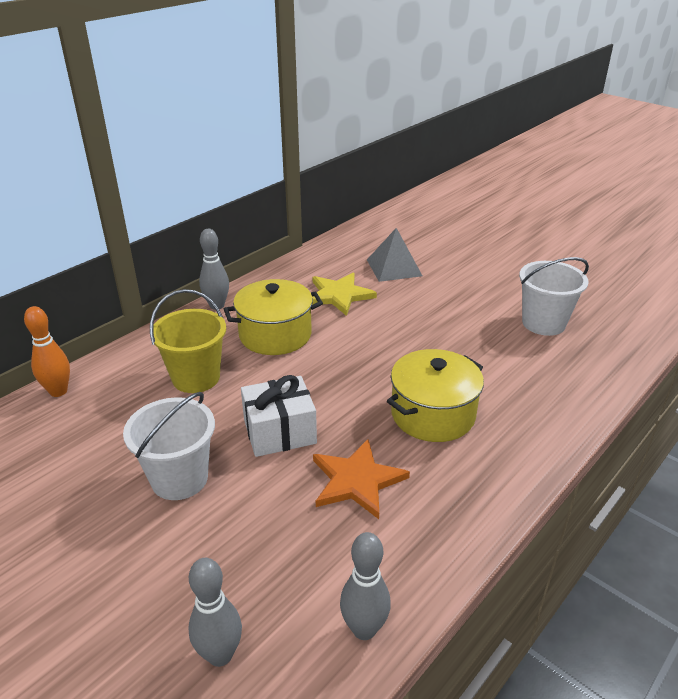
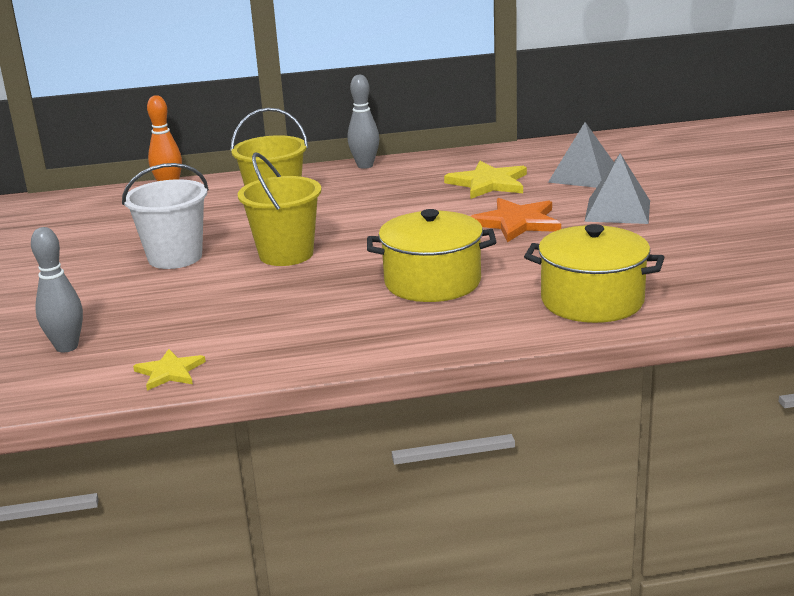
camera: 40 degrees right, 10 degrees down
(275, 335) = (383, 196): yellow pot -> yellow pot (592, 301)
(279, 432) = (286, 254): white gift -> yellow bucket
(357, 480) = (297, 299): orange star -> orange star (517, 222)
(364, 629) = (170, 372): grey bowling pin -> yellow star
(459, 295) = (617, 210): none -> grey pyramid
(543, 323) = (675, 254): white bucket -> none

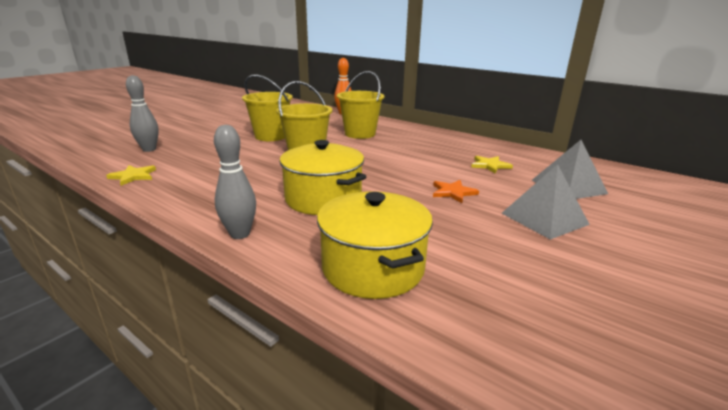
camera: 45 degrees right, 0 degrees up
(175, 257) = (271, 136): white bucket -> yellow bucket
(365, 165) = (444, 133): grey bowling pin -> grey bowling pin (240, 234)
(488, 183) = (490, 165): yellow star -> yellow star, size x0.60
(517, 222) = (453, 192): orange star -> orange star, size x0.60

